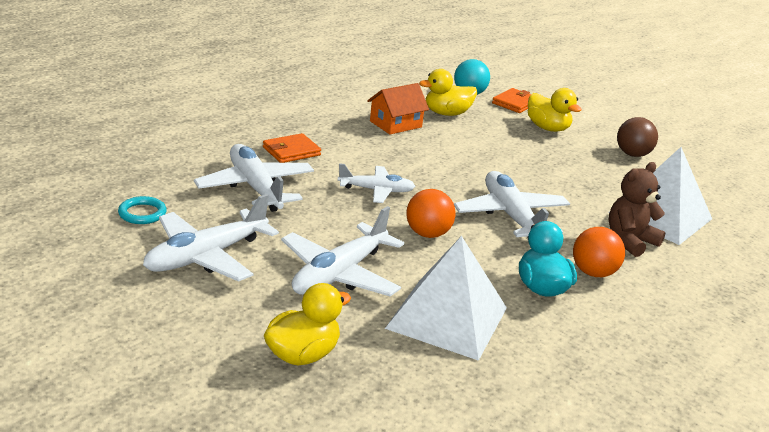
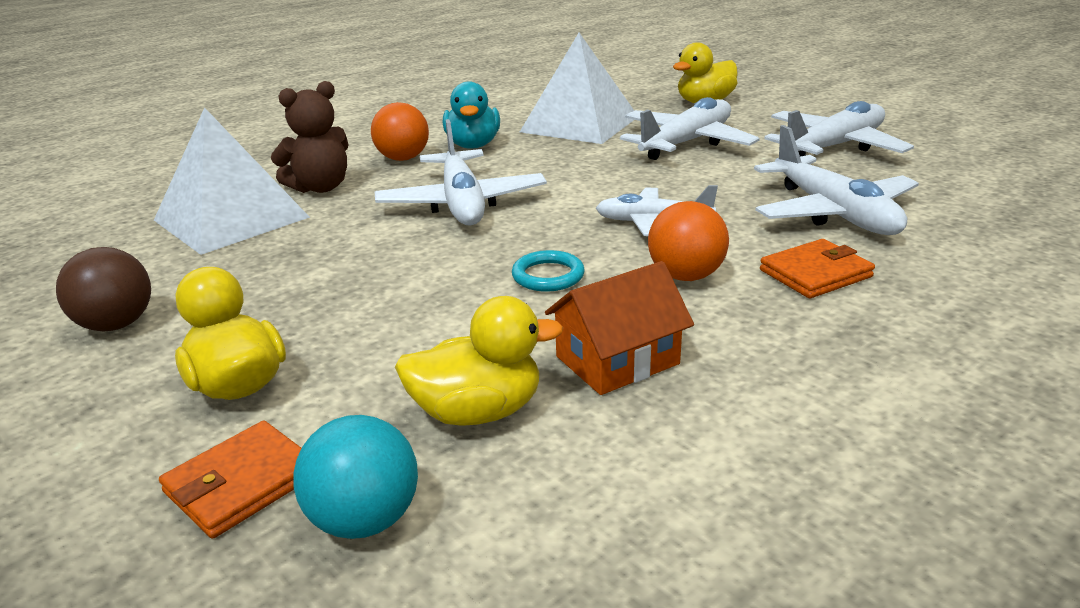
camera: 170 degrees left, 0 degrees up
(142, 213) = (950, 176): turquoise ring -> turquoise ring (548, 276)
(427, 234) = (585, 179): orange ball -> orange ball (686, 276)

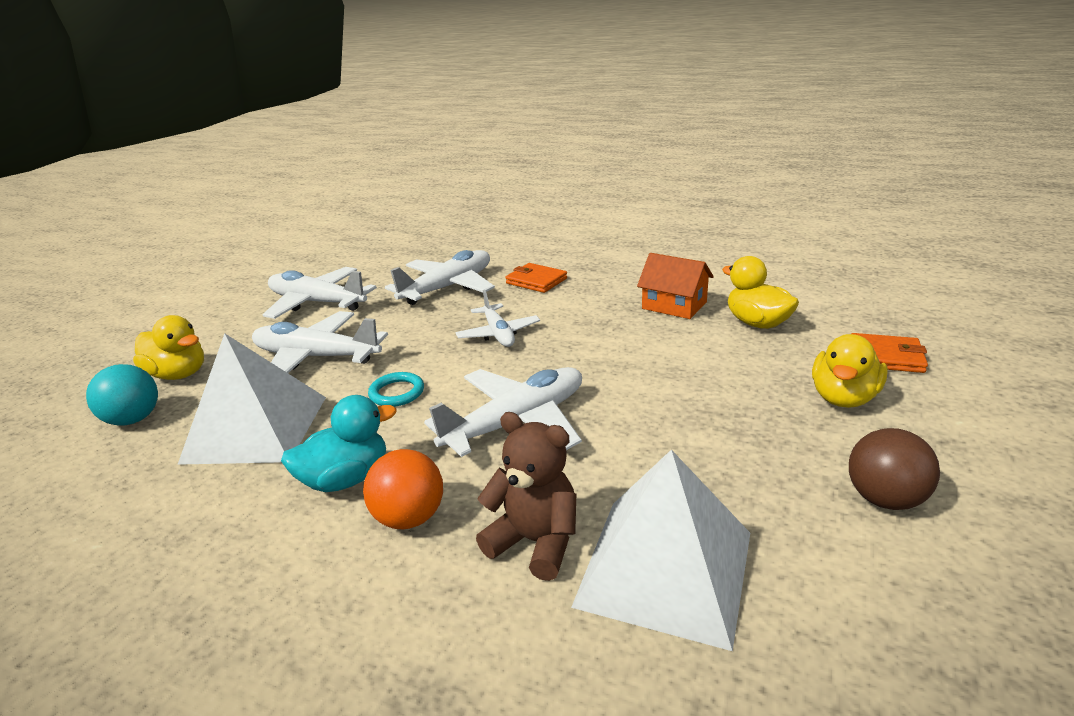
camera: 115 degrees left, 0 degrees up
(364, 520) = (850, 322): turquoise ball -> turquoise ball (133, 419)
(548, 276) = (609, 346): turquoise ring -> turquoise ring (397, 393)
(686, 276) = (569, 308): orange ball -> none

